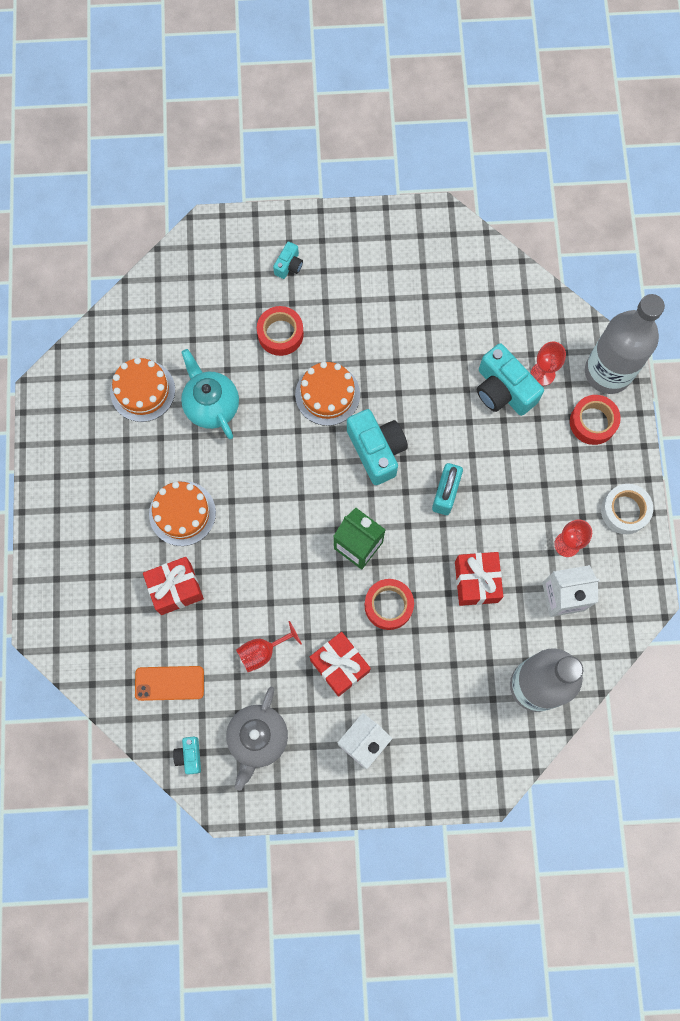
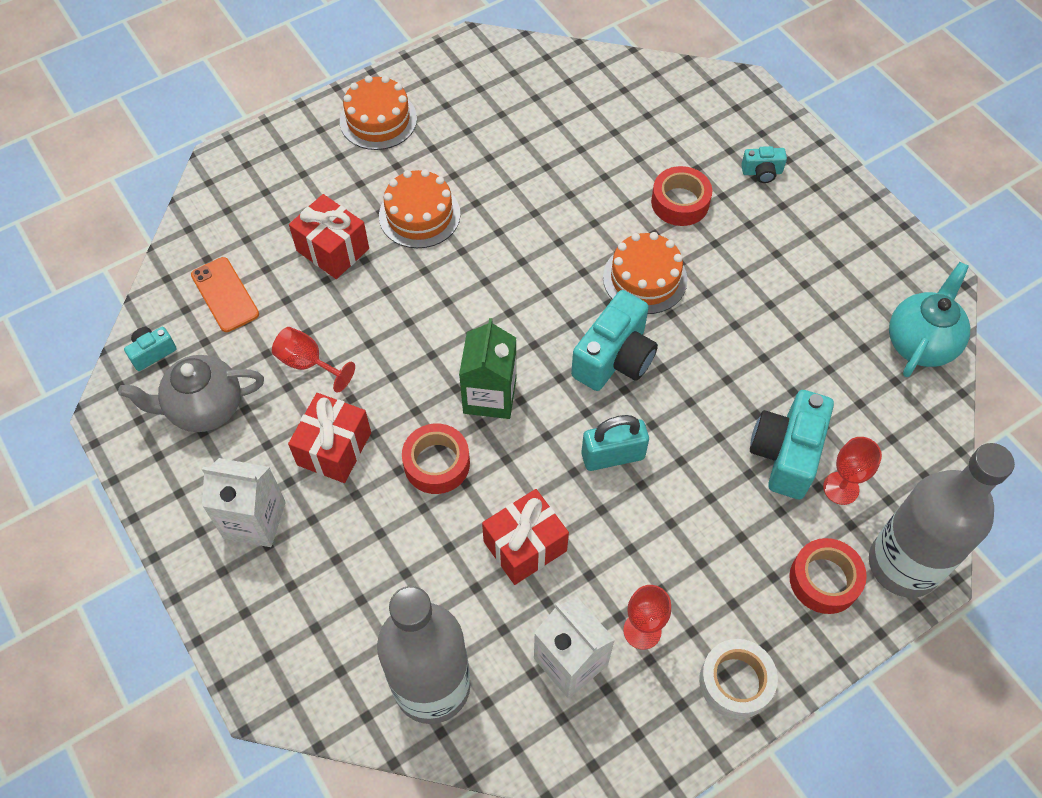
camera: 60 degrees right, 15 degrees down
(142, 391) = (528, 119): orange cake -> orange cake (378, 120)
(211, 406) = (555, 182): turquoise teapot -> turquoise teapot (920, 343)

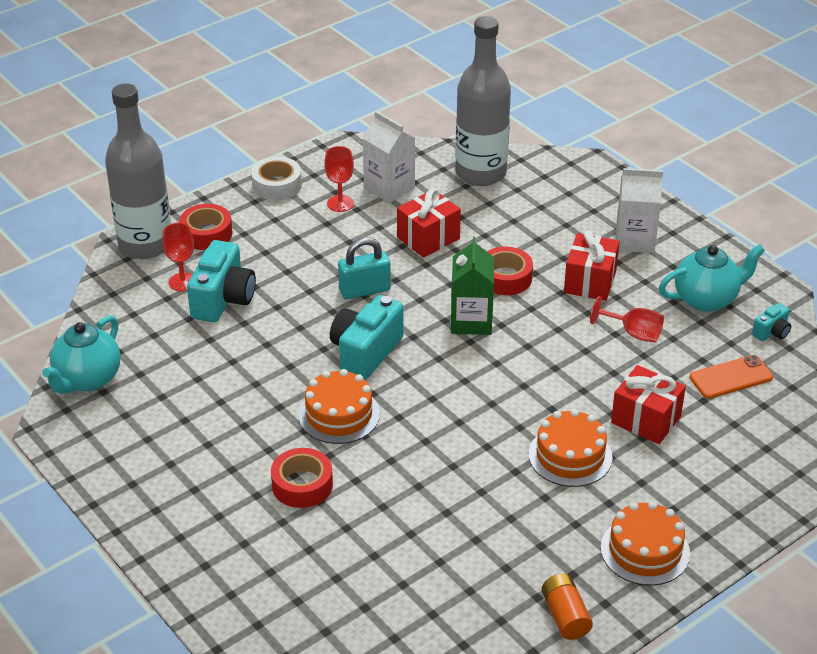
camera: 175 degrees right, 20 degrees down
(205, 408) = (706, 299): grey teapot -> turquoise teapot
(225, 295) = (731, 377): orange phone -> orange phone turned 75 degrees counterclockwise
(460, 72) = (565, 616): none -> orange battery
(762, 172) = (211, 521): turquoise camera -> none

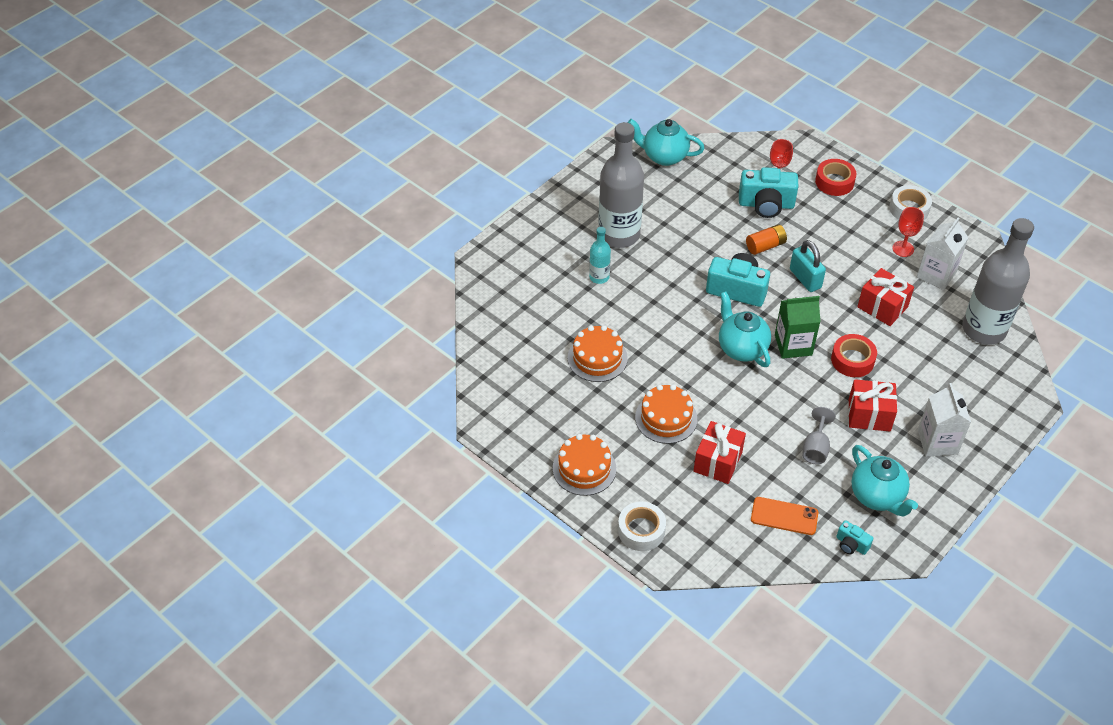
camera: 80 degrees right, 10 degrees up
(145, 244) = (809, 153): grey bottle -> grey bottle (619, 235)
(302, 485) = (599, 277): red tape -> turquoise bottle
(339, 414) = (670, 285): orange cake -> orange cake (597, 358)
(467, 366) = (741, 348): none -> turquoise teapot
(565, 616) = (516, 427): orange battery -> orange battery (765, 246)
(633, 333) = (815, 448): red goblet -> grey goblet
(731, 377) = (784, 516): orange phone -> orange phone turned 45 degrees counterclockwise
(748, 508) = (641, 530): none -> white tape

